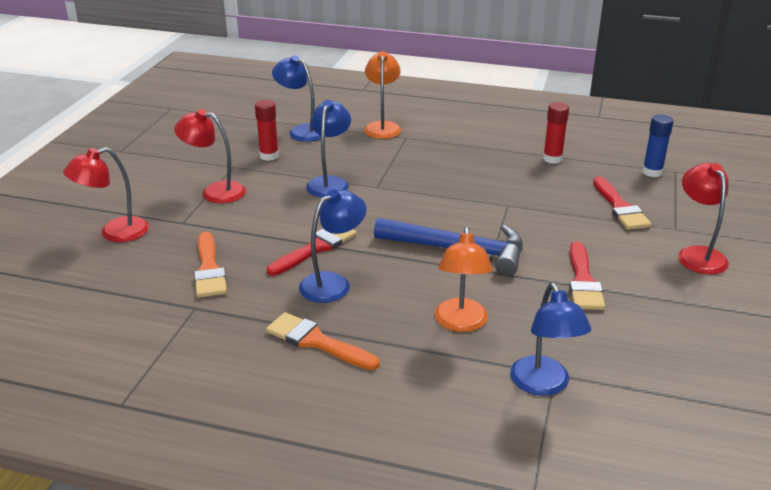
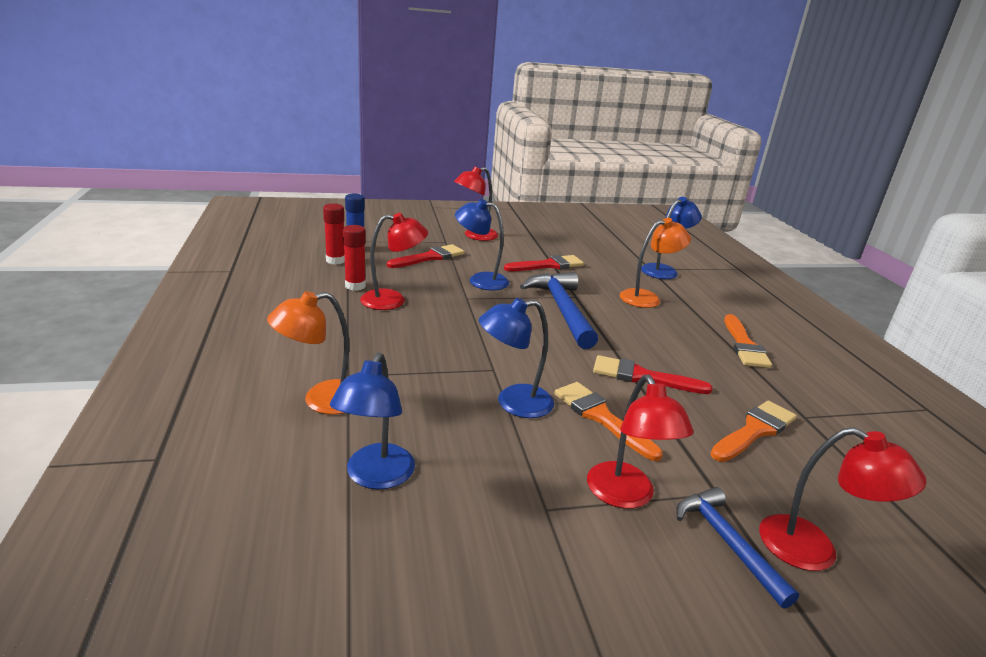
camera: 120 degrees left, 5 degrees down
(153, 208) = (727, 542): none -> blue hammer
(269, 156) = (485, 481): red glue stick -> red glue stick (335, 260)
(285, 209) = (601, 417): none -> orange brush
(333, 283) = (675, 355): blue lamp -> blue lamp (480, 280)
(516, 170) = (393, 300): none -> red lamp

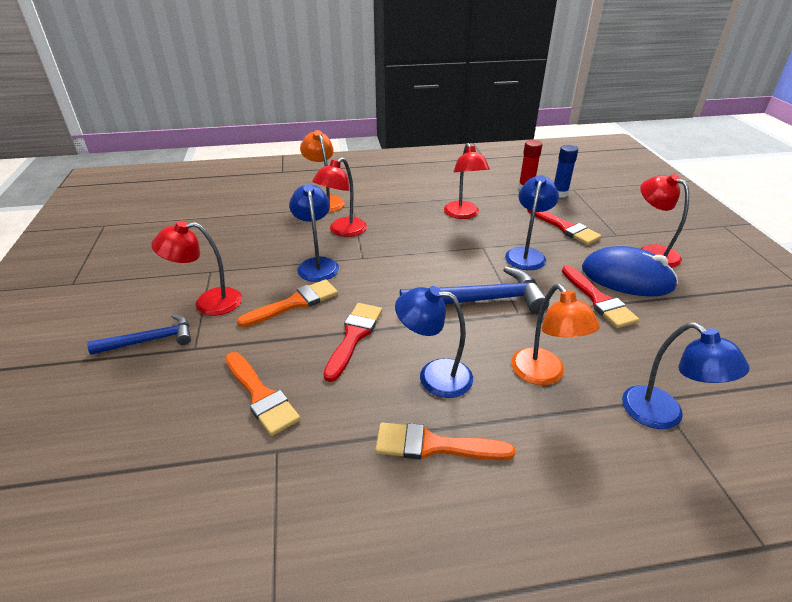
camera: 95 degrees right, 10 degrees up
(355, 286) = (481, 199): red glue stick -> none
(375, 477) = (254, 220): blue lamp -> blue lamp (434, 376)
(514, 250) = (627, 277): none -> blue mouse
(814, 550) = (121, 384): red lamp -> red lamp (342, 231)

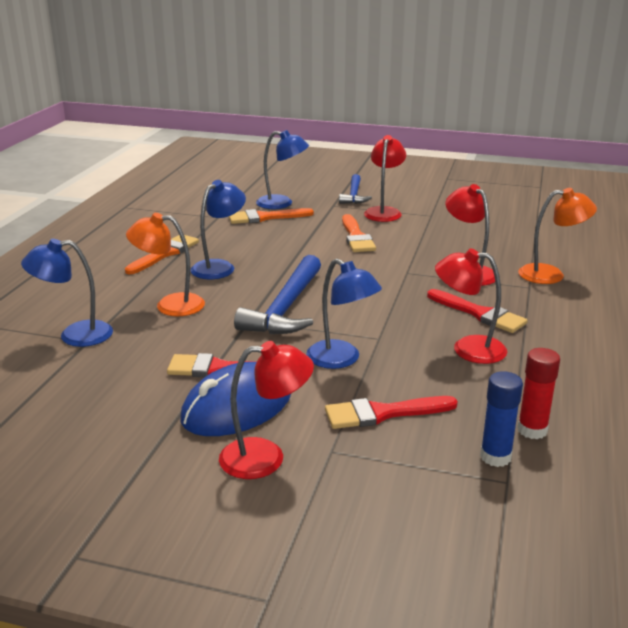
camera: 115 degrees right, 10 degrees down
(317, 264) = (410, 252): blue lamp -> blue lamp (282, 203)
(354, 336) = (293, 250): red brush -> red brush (479, 314)

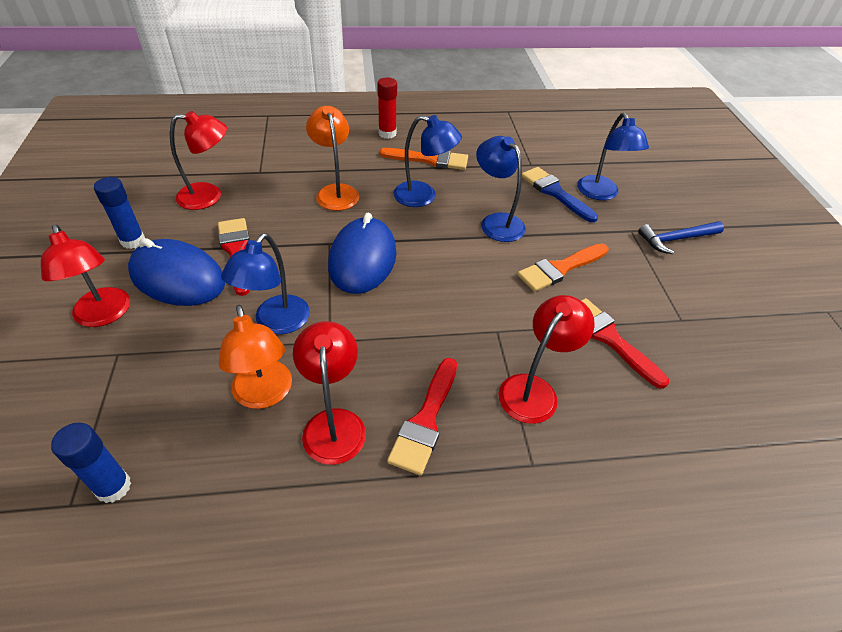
camera: 65 degrees right, 20 degrees up
(75, 335) = (266, 163): blue lamp -> blue lamp (496, 222)
(144, 433) = (133, 241): none -> blue glue stick
(265, 217) = (555, 192): orange brush -> blue brush
(285, 308) = (363, 259): blue hammer -> blue mouse
(383, 413) = (183, 376): red brush -> red brush (609, 338)
(384, 212) = (651, 275): red lamp -> red lamp (209, 196)
(532, 430) = (169, 516): red glue stick -> red glue stick (387, 134)
(551, 275) = (588, 487): orange lamp -> orange lamp (264, 395)

